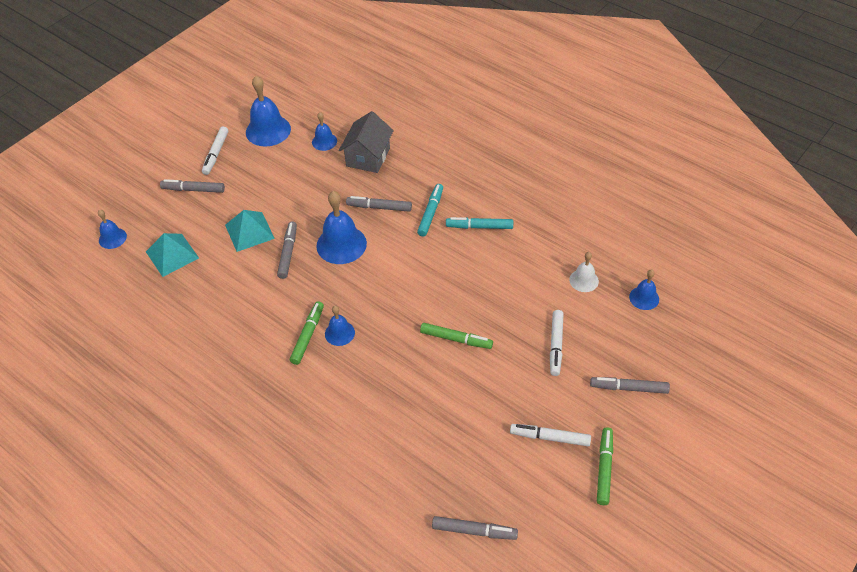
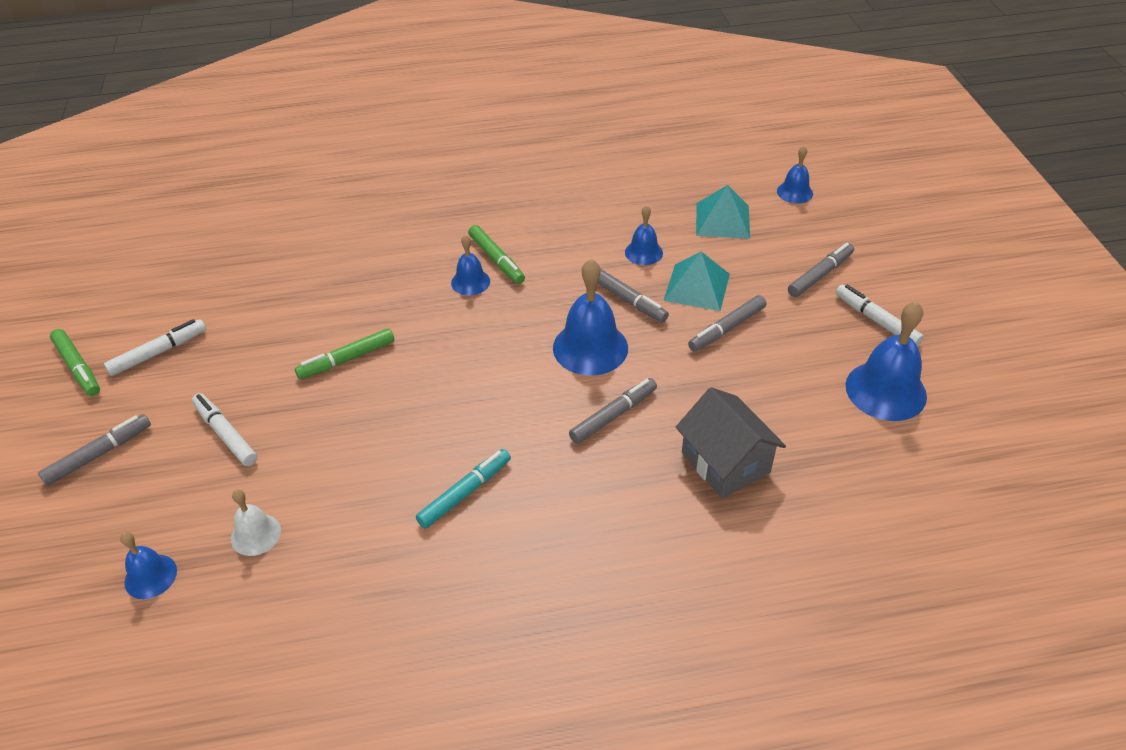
camera: 130 degrees right, 5 degrees down
(324, 141) = (805, 435): blue bell -> blue bell (643, 252)
(431, 213) = (546, 459): turquoise marker -> none
(474, 531) = (173, 252): grey marker -> grey marker (727, 329)

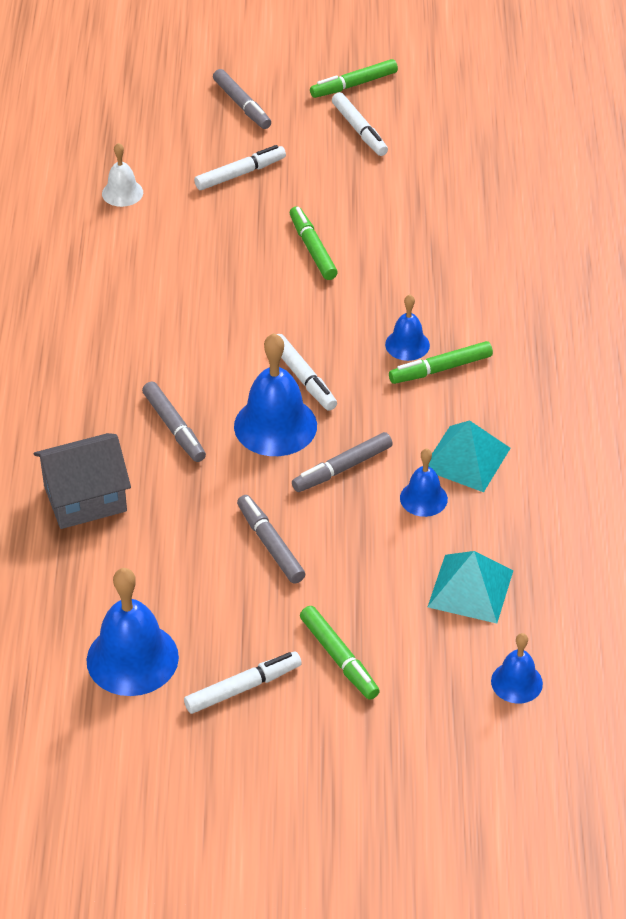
camera: 100 degrees right, 0 degrees up
(150, 576) = (104, 140): blue bell -> none
(465, 493) = (118, 315): turquoise marker -> none
(526, 339) = (303, 378): none -> white marker
(697, 287) = (348, 534): turquoise pyramid -> turquoise pyramid (466, 458)
(820, 275) = (339, 658): grey marker -> green marker

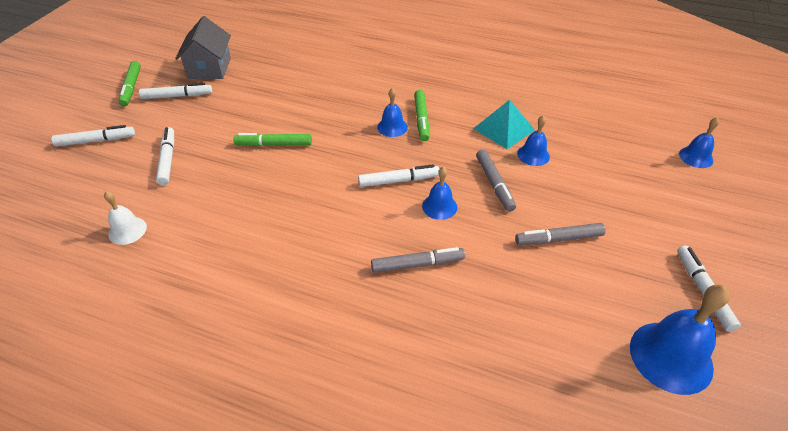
camera: 70 degrees left, 0 degrees up
(85, 498) = (477, 346): grey house -> grey house (209, 68)
(242, 105) = (96, 141): grey marker -> white marker
(275, 425) = (439, 206): blue bell -> blue bell, size x0.56
(339, 658) = (674, 230): green marker -> none
(470, 588) = (616, 155): turquoise pyramid -> none

